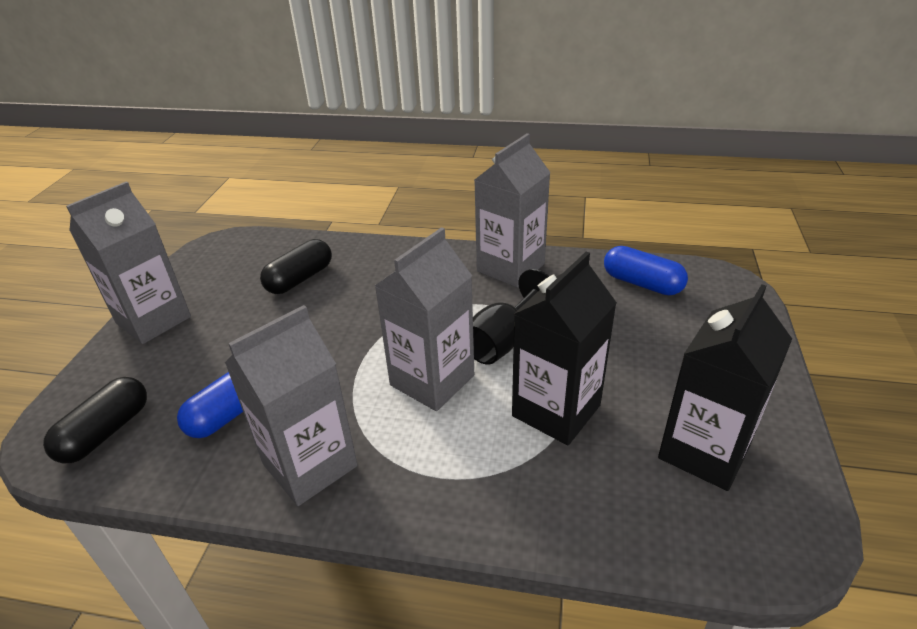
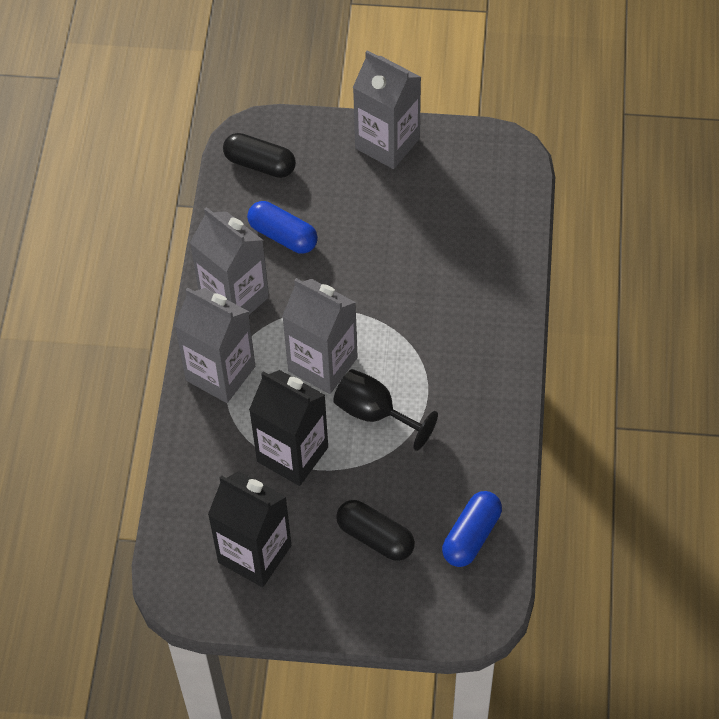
camera: 85 degrees right, 20 degrees up
(300, 279) = (456, 237): black capsule -> black capsule (375, 537)
(510, 267) = (490, 416): grey carton -> grey carton (220, 373)

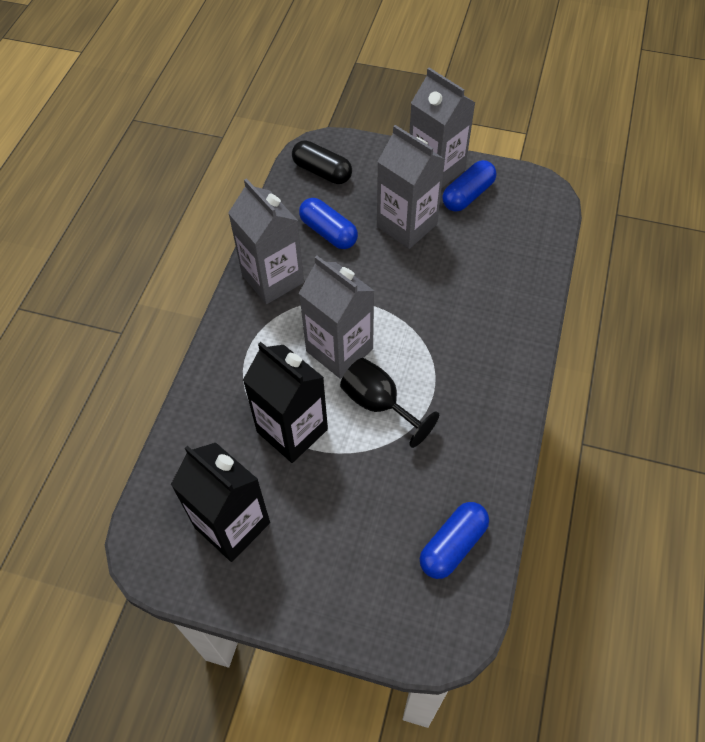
camera: 10 degrees right, 0 degrees up
(220, 373) = (243, 343): grey carton -> grey carton (406, 225)
(375, 537) = (355, 529): black capsule -> none
(428, 169) = (468, 195): none -> blue capsule

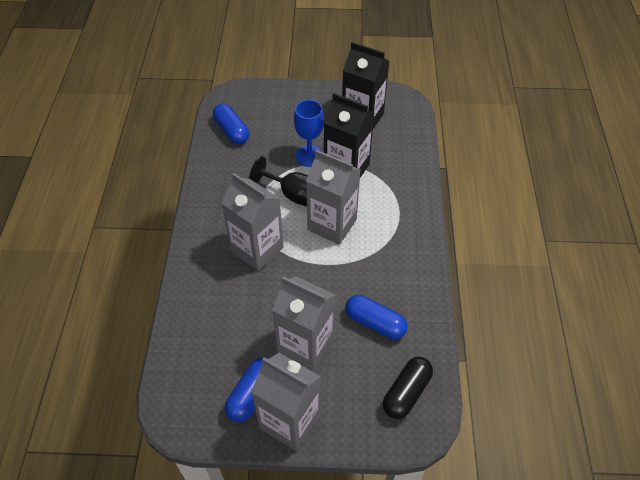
camera: 165 degrees right, 5 degrees down
(273, 279) = (405, 269): grey carton -> grey carton (257, 249)
(322, 172) = (406, 392): black capsule -> black capsule turned 75 degrees counterclockwise
(339, 466) = (309, 156): none -> blue goblet
(453, 545) = (231, 131): blue capsule -> blue capsule turned 60 degrees counterclockwise

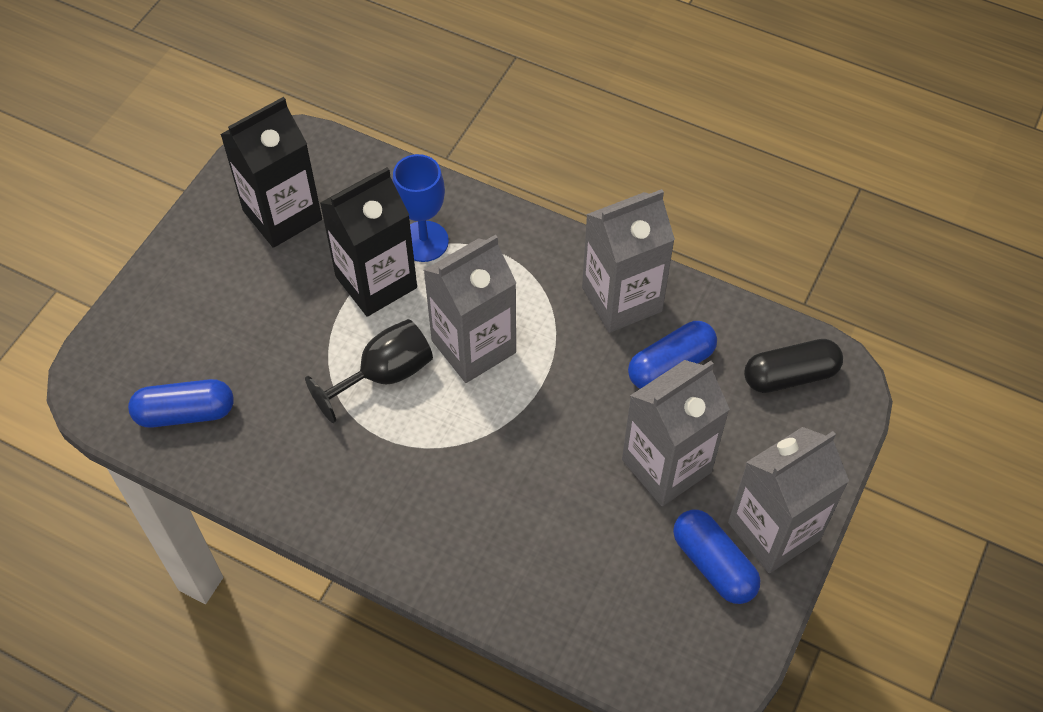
camera: 65 degrees left, 5 degrees up
(257, 249) = (464, 466): grey carton -> grey carton (621, 299)
(309, 156) = (317, 321): blue goblet -> blue goblet (424, 241)
(406, 392) = (790, 375): black capsule -> black capsule turned 75 degrees counterclockwise

